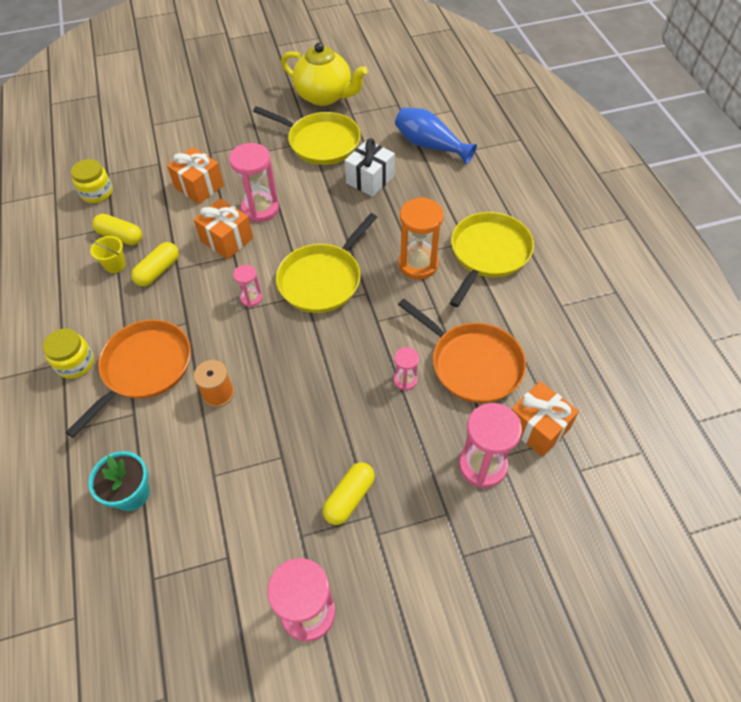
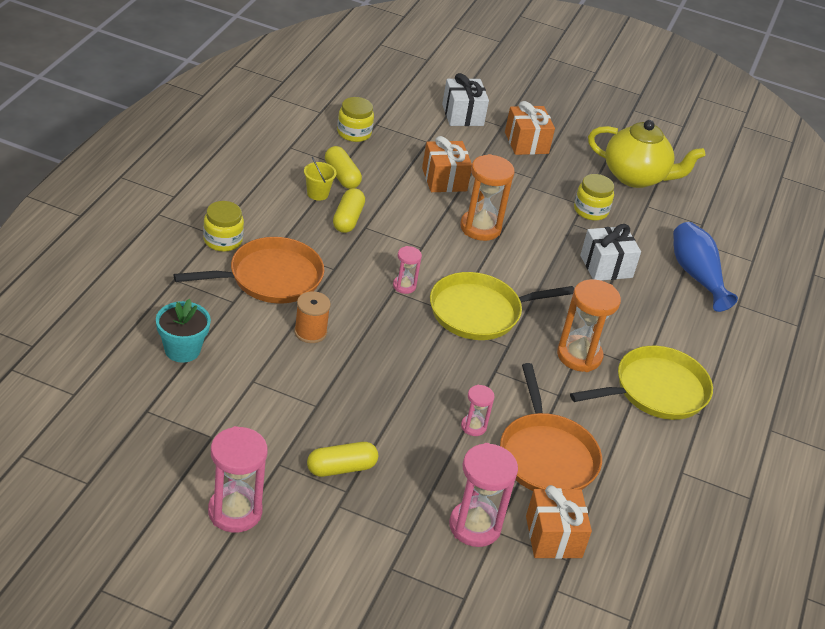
camera: 30 degrees right, 15 degrees down
(158, 271) = (348, 219): yellow capsule -> yellow capsule turned 60 degrees counterclockwise
(165, 124) = (462, 115): none -> white gift
(227, 240) = (427, 232): orange gift -> orange gift (526, 143)
(260, 209) = (480, 228): pink hourglass -> orange hourglass
(320, 142) = (591, 210): yellow pan -> yellow jar
(325, 96) = (636, 177): yellow teapot -> yellow teapot turned 45 degrees counterclockwise

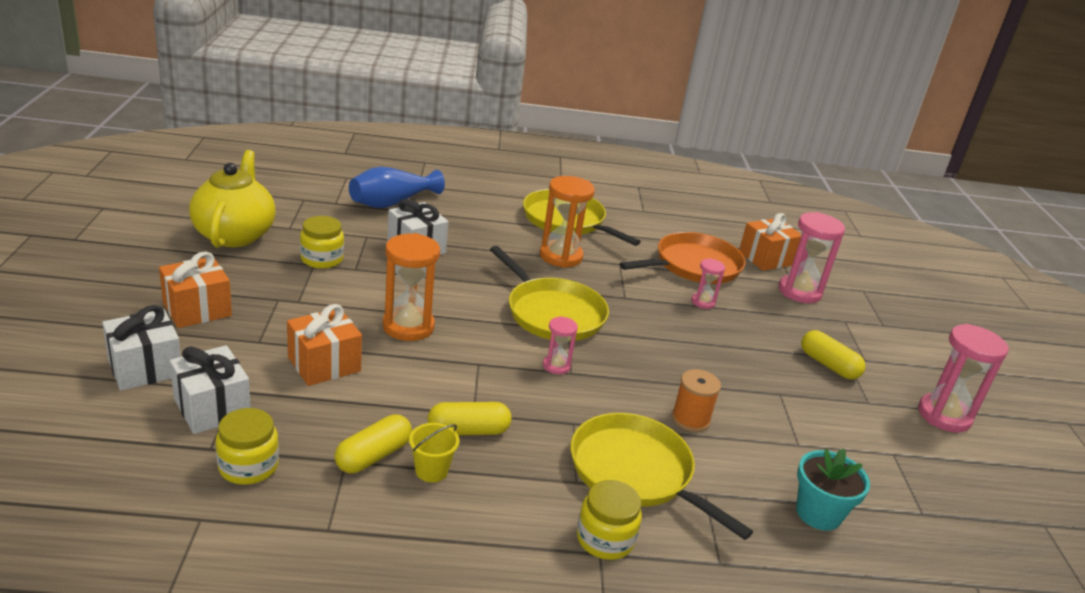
camera: 110 degrees left, 10 degrees down
(270, 278) = (636, 472): orange pan -> yellow pan
(413, 130) = (212, 408): none -> white gift

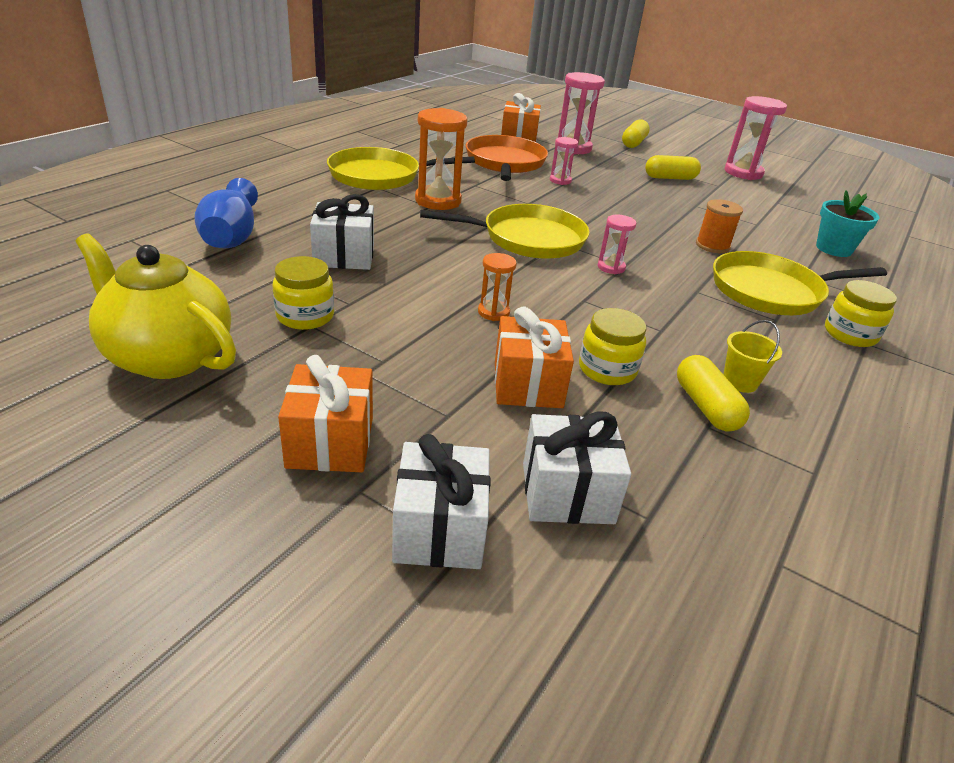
camera: 55 degrees left, 5 degrees up
(248, 466) = (695, 497): yellow jar -> yellow jar (607, 369)
(408, 326) = (493, 312): orange hourglass -> orange hourglass, size x0.53
(468, 431) = (687, 342): yellow capsule -> yellow capsule (633, 143)

